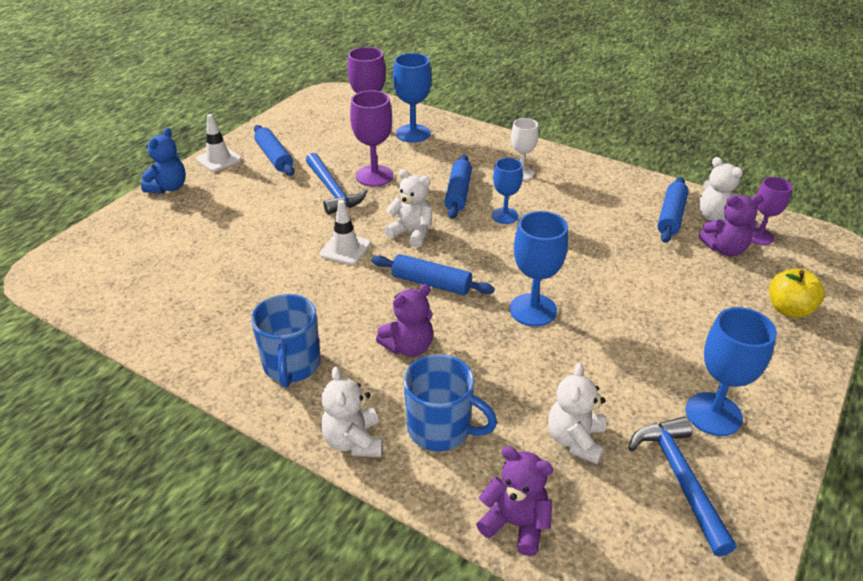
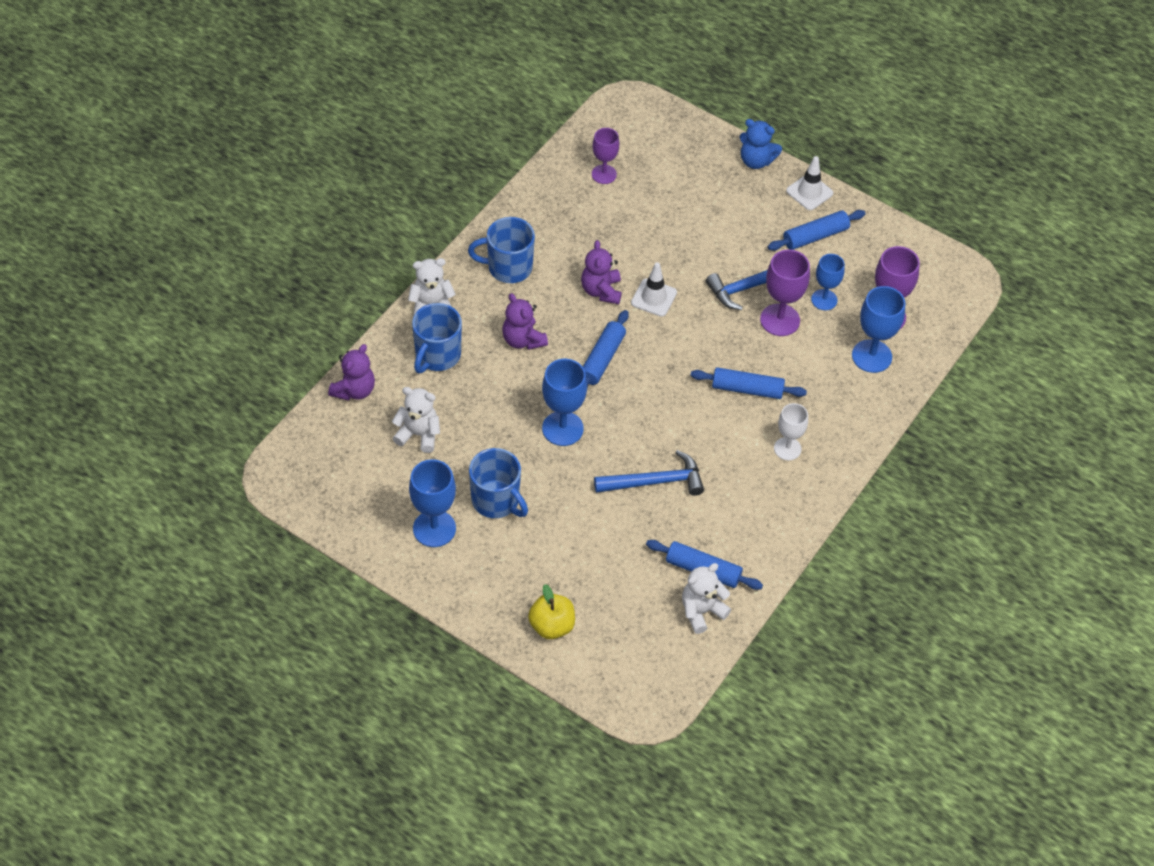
camera: 90 degrees right, 15 degrees up
(412, 233) = (677, 347): white teddy bear -> none
(504, 216) = (706, 424): blue goblet -> blue goblet (824, 300)
(650, 359) = (496, 501): none -> blue mug
(680, 479) = (378, 490): blue hammer -> blue hammer (655, 481)
(725, 249) = (644, 602): purple teddy bear -> purple teddy bear (601, 291)
(759, 236) = (666, 641): purple goblet -> purple goblet (604, 174)

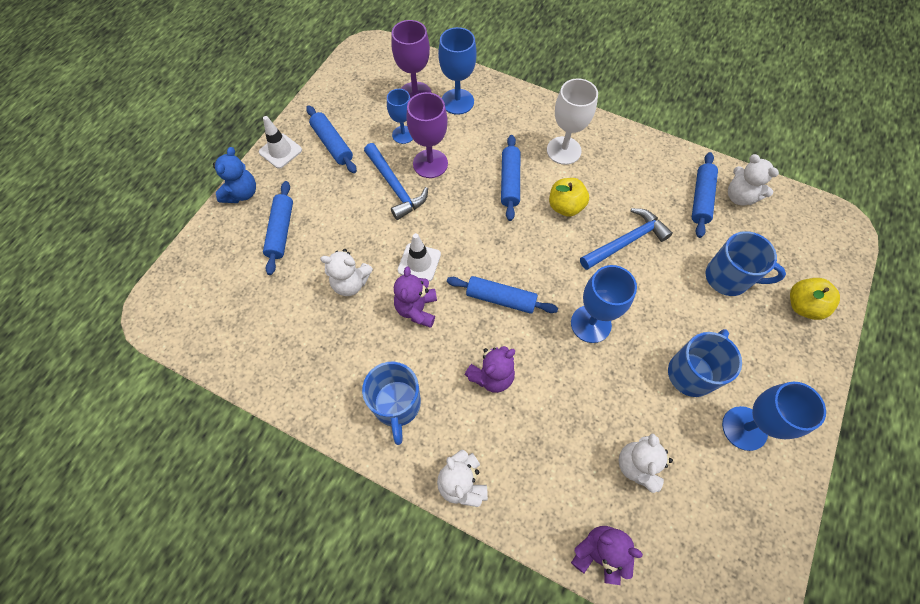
camera: 95 degrees left, 10 degrees up
(437, 355) = (530, 463): blue mug -> blue mug (728, 278)
(601, 291) = (417, 309): purple teddy bear -> purple teddy bear turned 105 degrees clockwise
(604, 174) = (260, 324): purple goblet -> none
(638, 242) = (351, 283): none -> white teddy bear
(655, 481) = (626, 241): blue hammer -> blue hammer turned 75 degrees clockwise
(705, 191) = (281, 231): none -> blue rolling pin
(707, 435) = (565, 206): none -> yellow apple
(787, 449) = (563, 150): white goblet -> white goblet, size x1.51

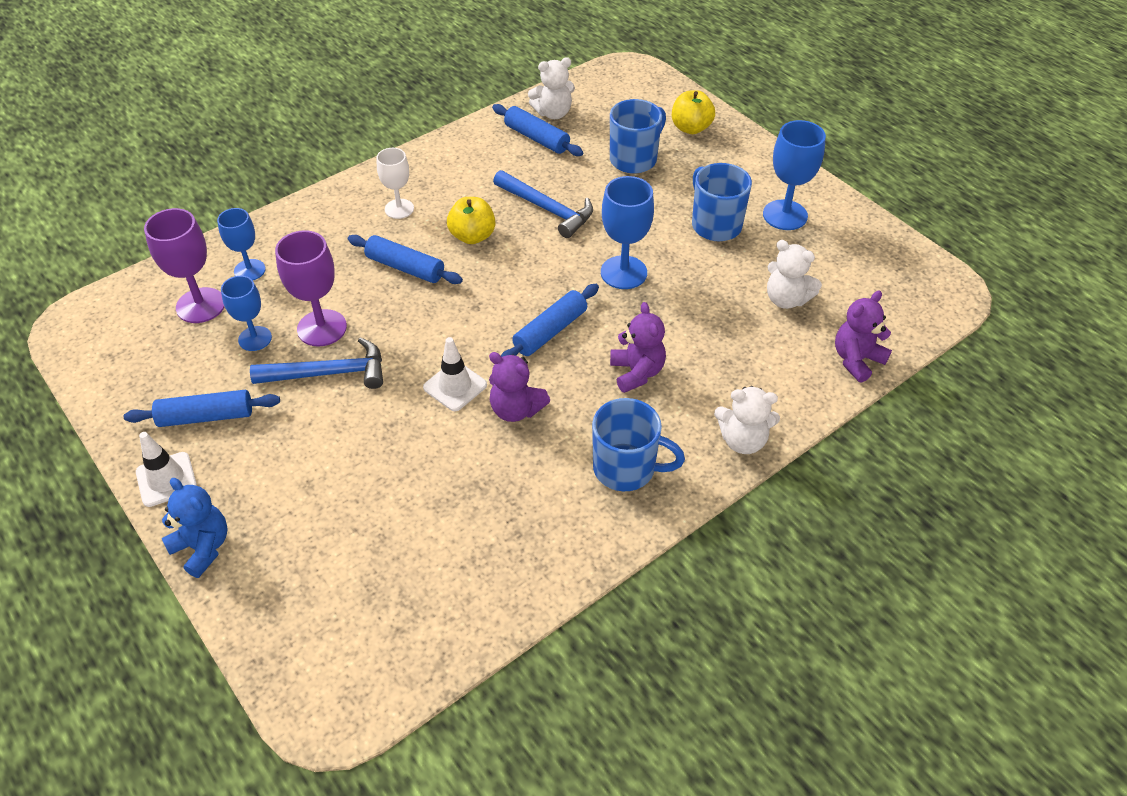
camera: 65 degrees left, 15 degrees down
(281, 231) = (305, 516): blue rolling pin -> none
(351, 283) = (438, 463): white teddy bear -> none
(457, 102) = (249, 270): blue goblet -> blue goblet, size x0.66
(563, 150) = (399, 209): white goblet -> white goblet, size x0.66
(626, 241) = (547, 209): blue hammer -> blue hammer turned 135 degrees clockwise

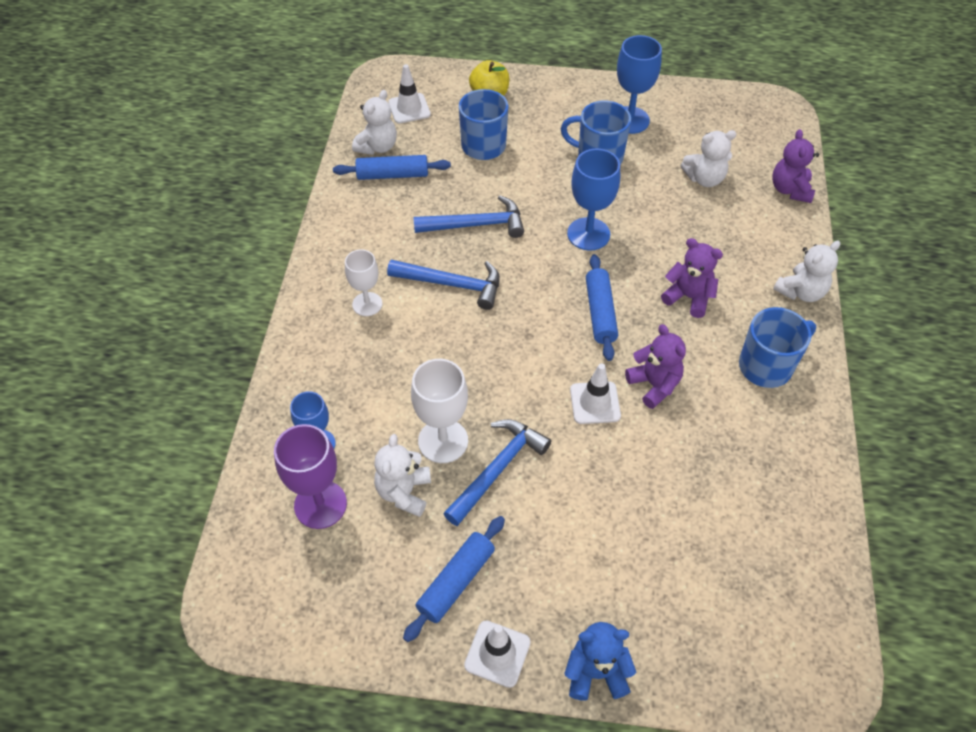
camera: 45 degrees left, 5 degrees up
(255, 338) = (404, 492): blue goblet -> white teddy bear
(322, 328) = (443, 441): purple goblet -> white goblet
(405, 268) = (437, 346): blue rolling pin -> none
(472, 236) = (452, 284): yellow apple -> blue hammer
(516, 409) = (654, 385): purple teddy bear -> purple teddy bear turned 105 degrees counterclockwise
(614, 101) = (409, 108): none -> white traffic cone

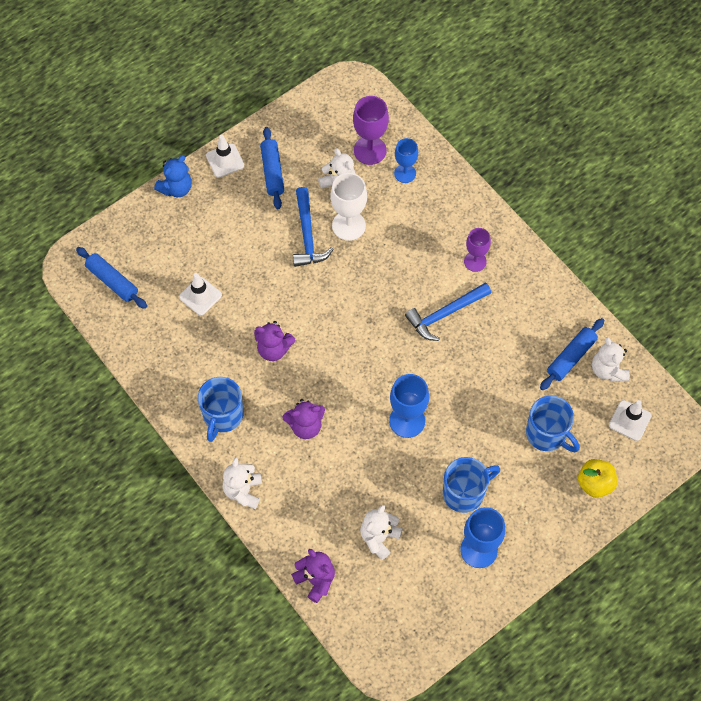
camera: 135 degrees right, 10 degrees up
(367, 304) = (475, 261): white goblet -> purple goblet
(476, 224) = (479, 366): blue hammer -> none
(595, 403) = (295, 311): white traffic cone -> white traffic cone (200, 296)
(600, 312) = (345, 369): blue rolling pin -> blue rolling pin (112, 281)

